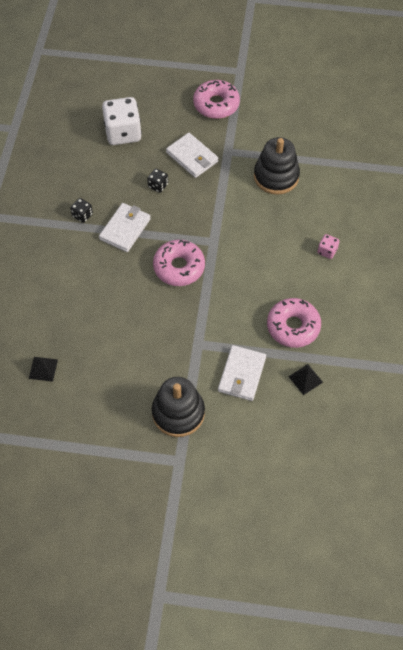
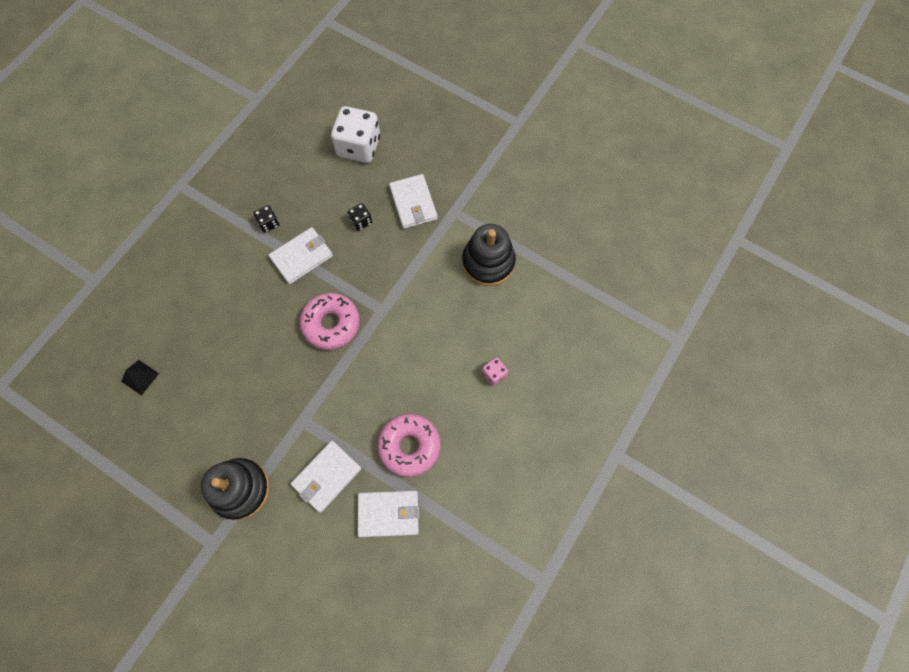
camera: 25 degrees right, 10 degrees up
(216, 104) = (471, 152): pink donut -> none
(305, 379) = (388, 514): black pyramid -> white wallet

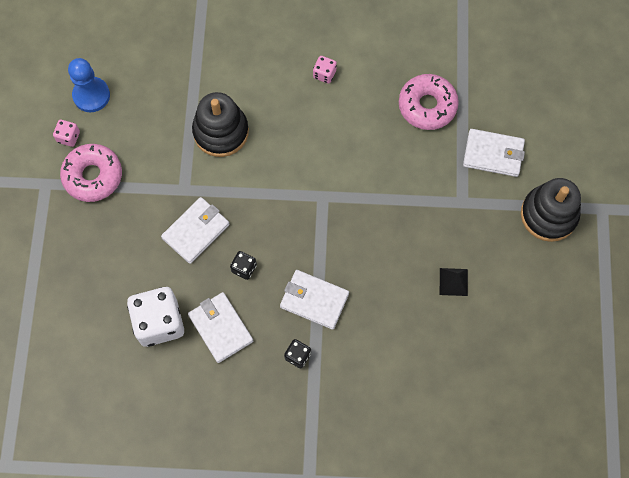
camera: 120 degrees left, 0 degrees up
(140, 377) = (519, 368): black pyramid -> black pyramid (453, 282)
(331, 324) = (363, 231): pink donut -> pink donut (93, 176)
(388, 514) = (489, 92): white wallet -> white wallet (220, 328)
(549, 153) = (68, 137): none -> pink dice
(578, 184) = (91, 95): none -> blue pawn

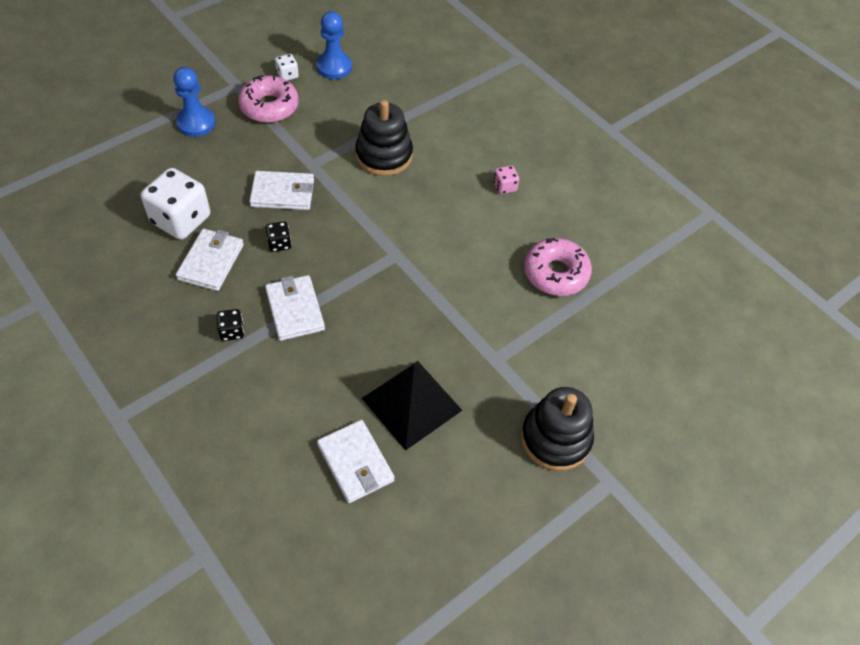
camera: 45 degrees right, 15 degrees down
(62, 244) = (196, 123): none -> blue pawn
(68, 137) = (287, 75): pink dice -> white dice
(453, 282) = (411, 404): black pyramid -> black pyramid, size x2.16
(493, 154) = (566, 352): white wallet -> white wallet (355, 463)

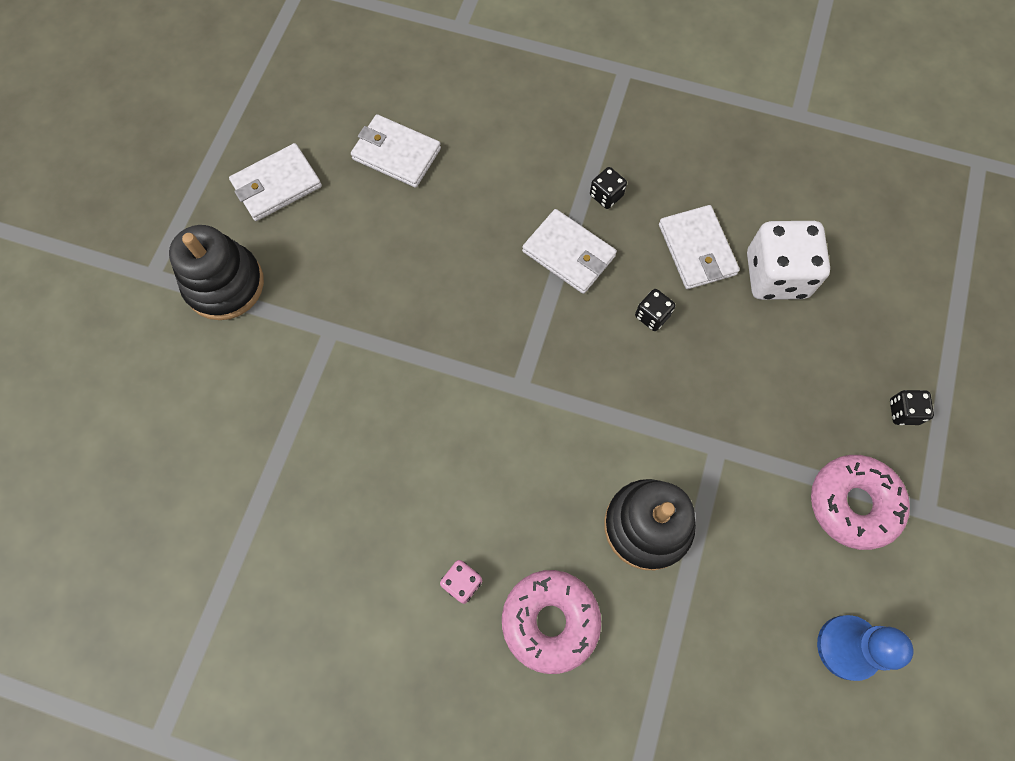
camera: 150 degrees right, 15 degrees up
(196, 123) = (903, 412): blue pawn -> black dice
(283, 193) = (709, 382): white wallet -> white wallet (277, 185)
(287, 75) = (889, 580): white dice -> none
(411, 404) = (384, 233): black pyramid -> none
(555, 273) = (323, 485): pink donut -> pink donut (550, 621)

